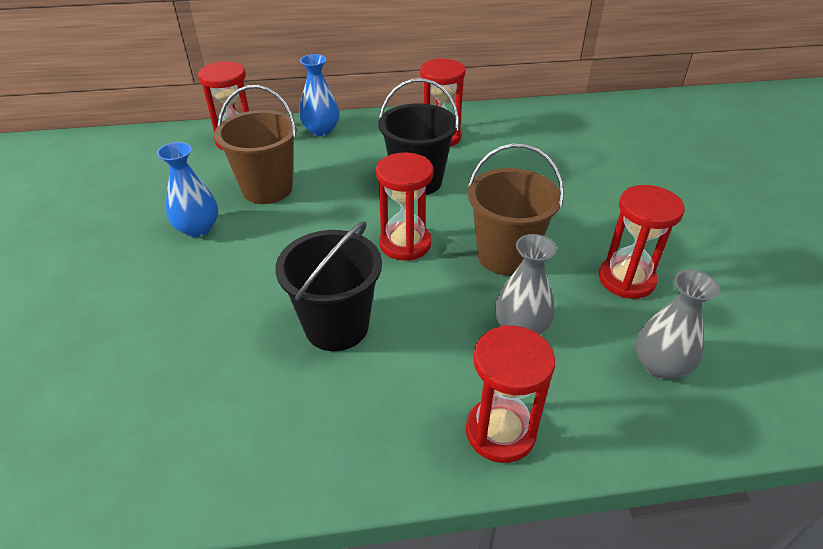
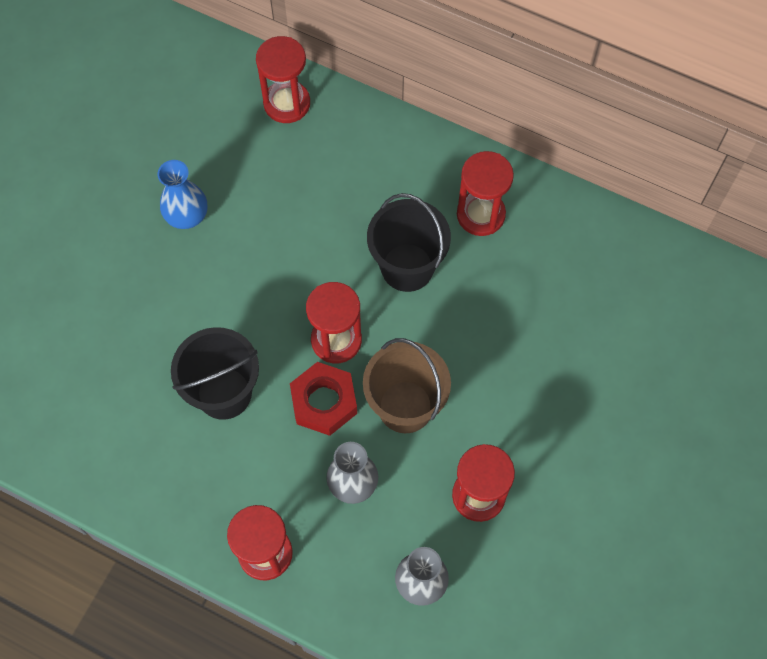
camera: 35 degrees right, 25 degrees up
(267, 189) = (271, 196): brown bucket -> none
(321, 130) = (374, 133): blue vase -> none
(436, 286) = (324, 402): none -> red nut

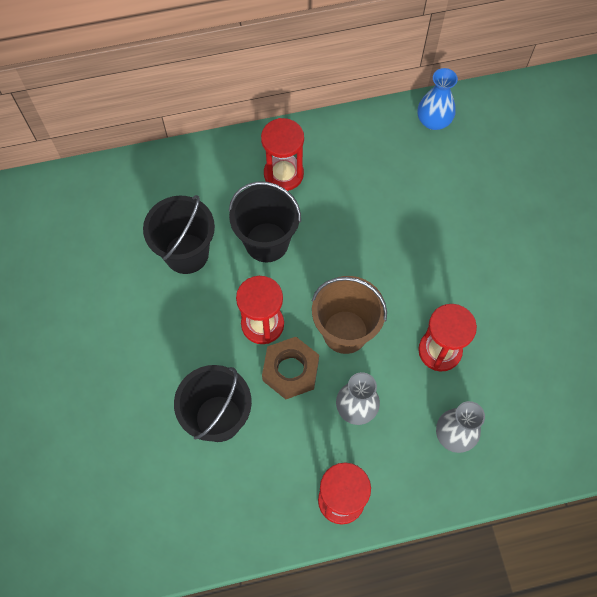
camera: 40 degrees left, 0 degrees up
(187, 216) = (85, 320): blue vase -> blue vase (433, 121)
(287, 103) = (89, 194): red hourglass -> none
(324, 402) = (290, 370): red nut -> brown nut
(325, 223) = (186, 253): none -> black bucket

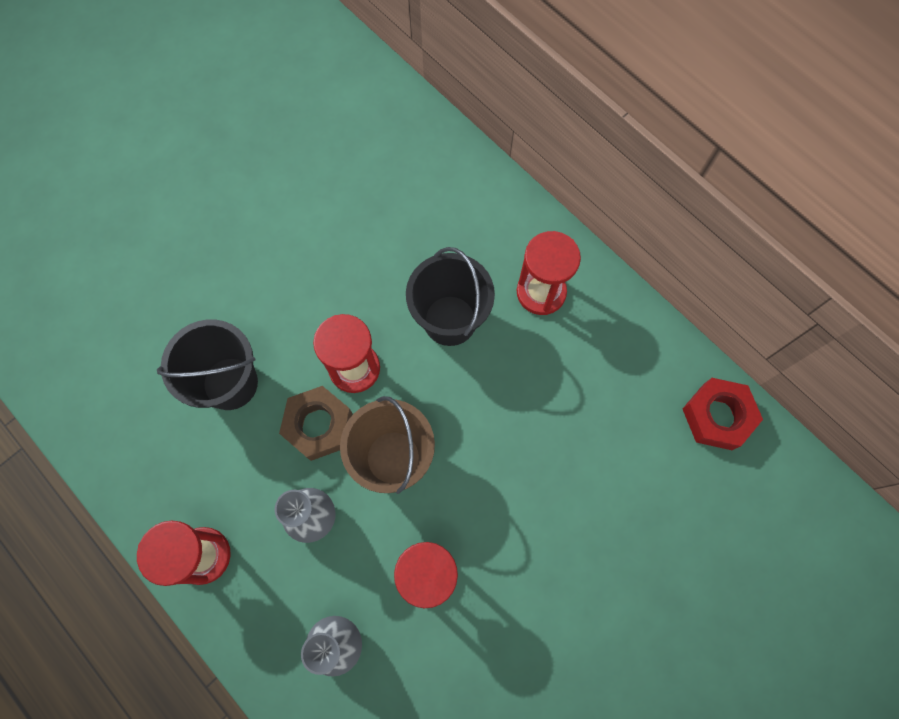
camera: 60 degrees right, 5 degrees up
(186, 253) = (390, 250): black bucket -> none
(433, 121) = (717, 416): blue vase -> red nut

